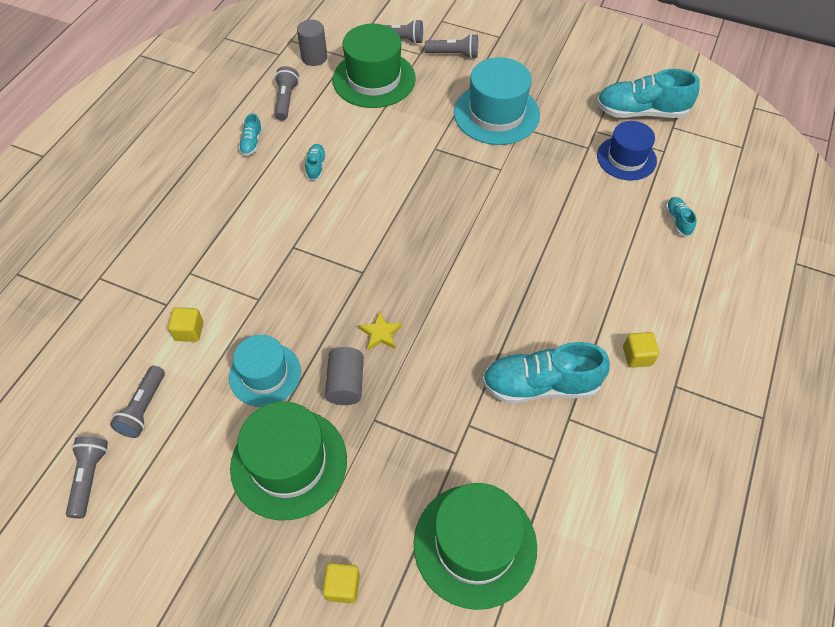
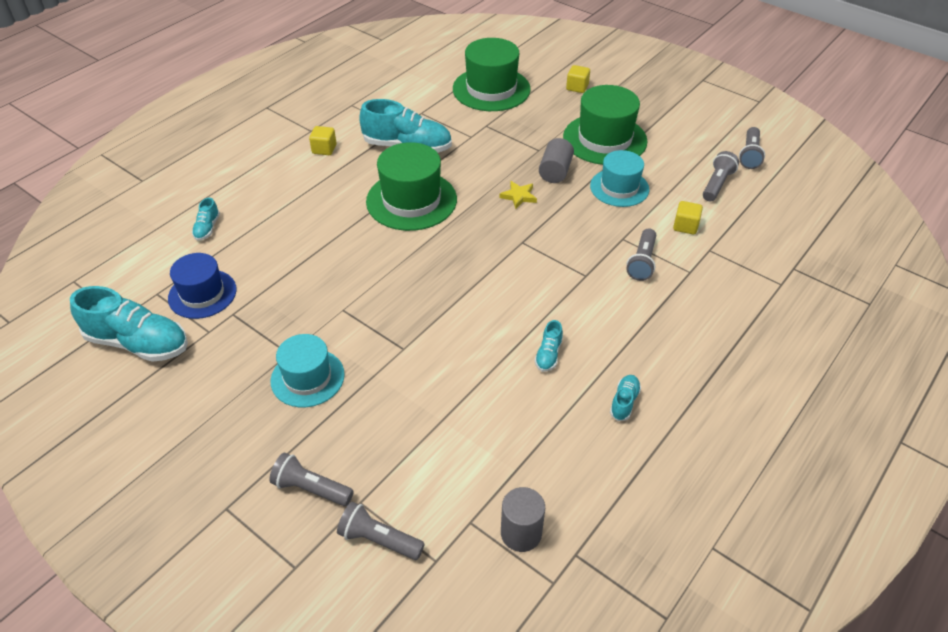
camera: 165 degrees left, 10 degrees down
(286, 100) = (574, 460): grey flashlight -> grey flashlight (642, 262)
(374, 79) = (443, 469): green hat -> green hat (411, 200)
(496, 114) = (307, 377): turquoise hat -> turquoise hat, size x0.66

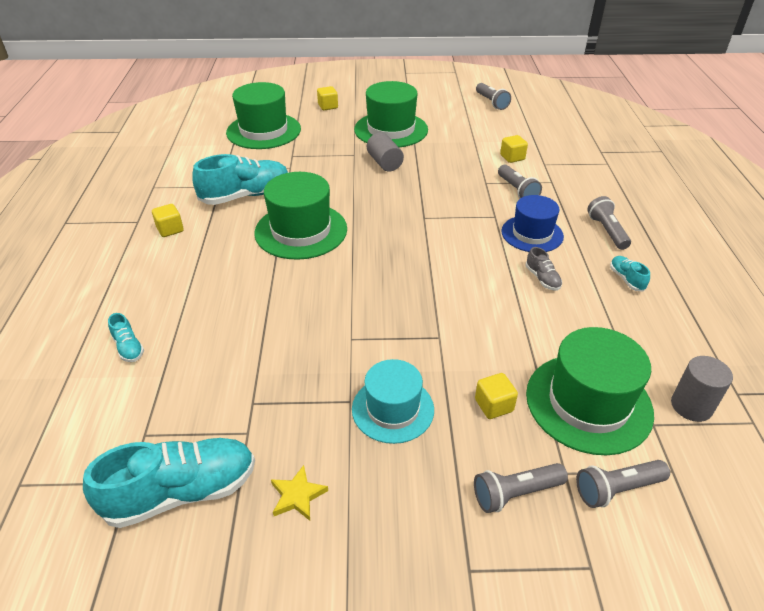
camera: 40 degrees left, 5 degrees down
(202, 294) = (197, 405): blue hat -> blue hat (532, 234)
(375, 423) = (494, 405): none -> yellow cube
(444, 471) = (588, 403): none -> green hat
(518, 196) = (380, 190): yellow star -> yellow star (297, 496)
(548, 355) = (542, 279): turquoise shoe -> grey shoe
(619, 188) = (441, 154): turquoise hat -> none
(717, 184) = (496, 126): grey flashlight -> grey flashlight (607, 231)

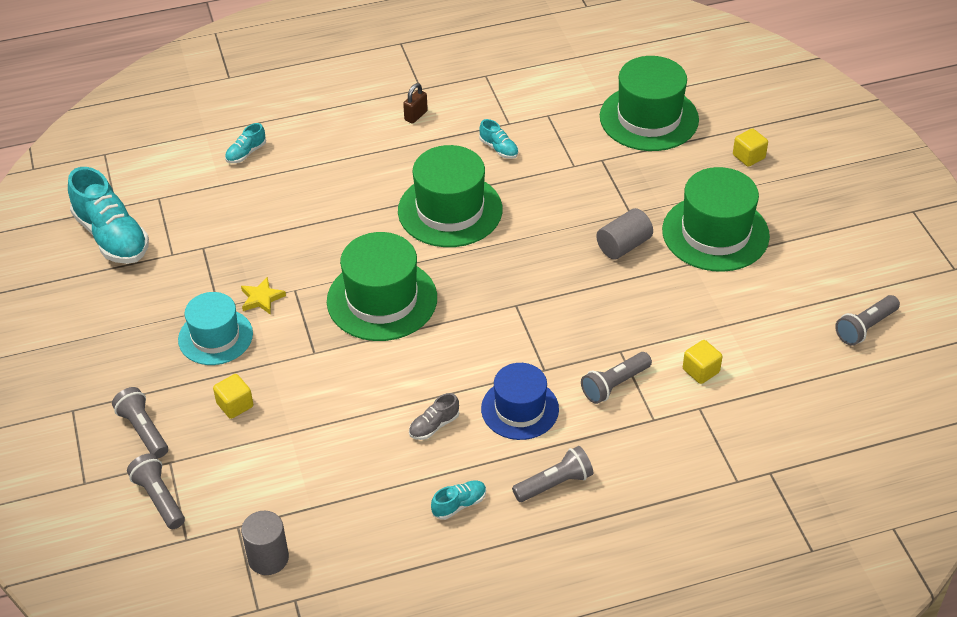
camera: 75 degrees right, 5 degrees up
(170, 229) = (416, 116): yellow cube -> brown padlock
(246, 195) = (499, 149): turquoise shoe -> turquoise shoe, size x0.46
(297, 496) = (119, 300): yellow star -> yellow star (261, 298)
(588, 403) = (254, 475): green hat -> green hat (382, 299)

